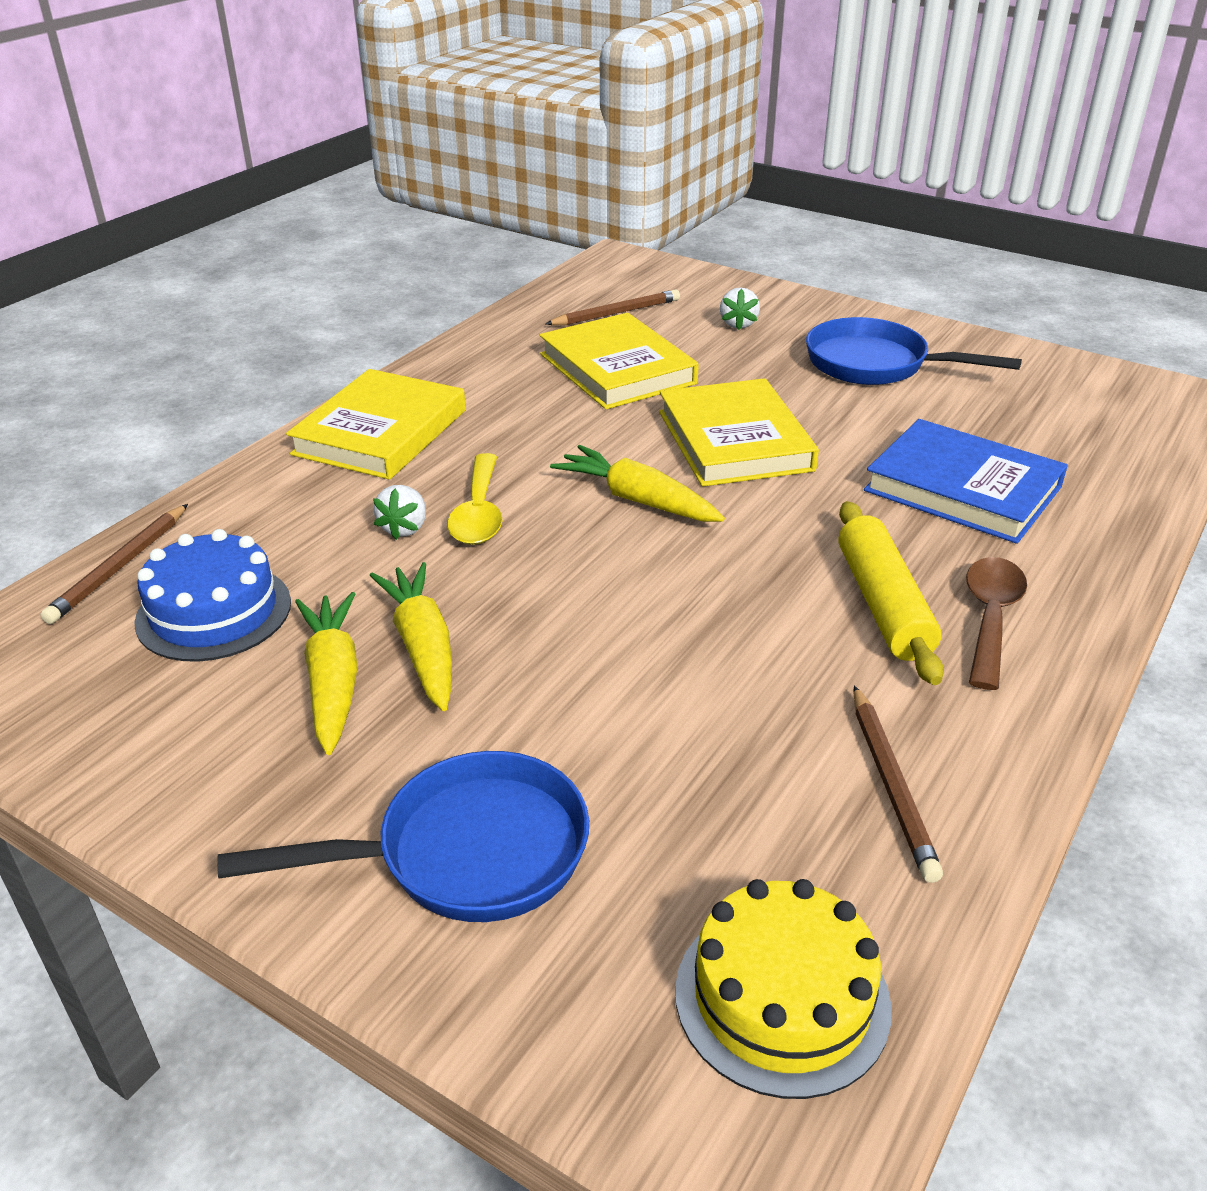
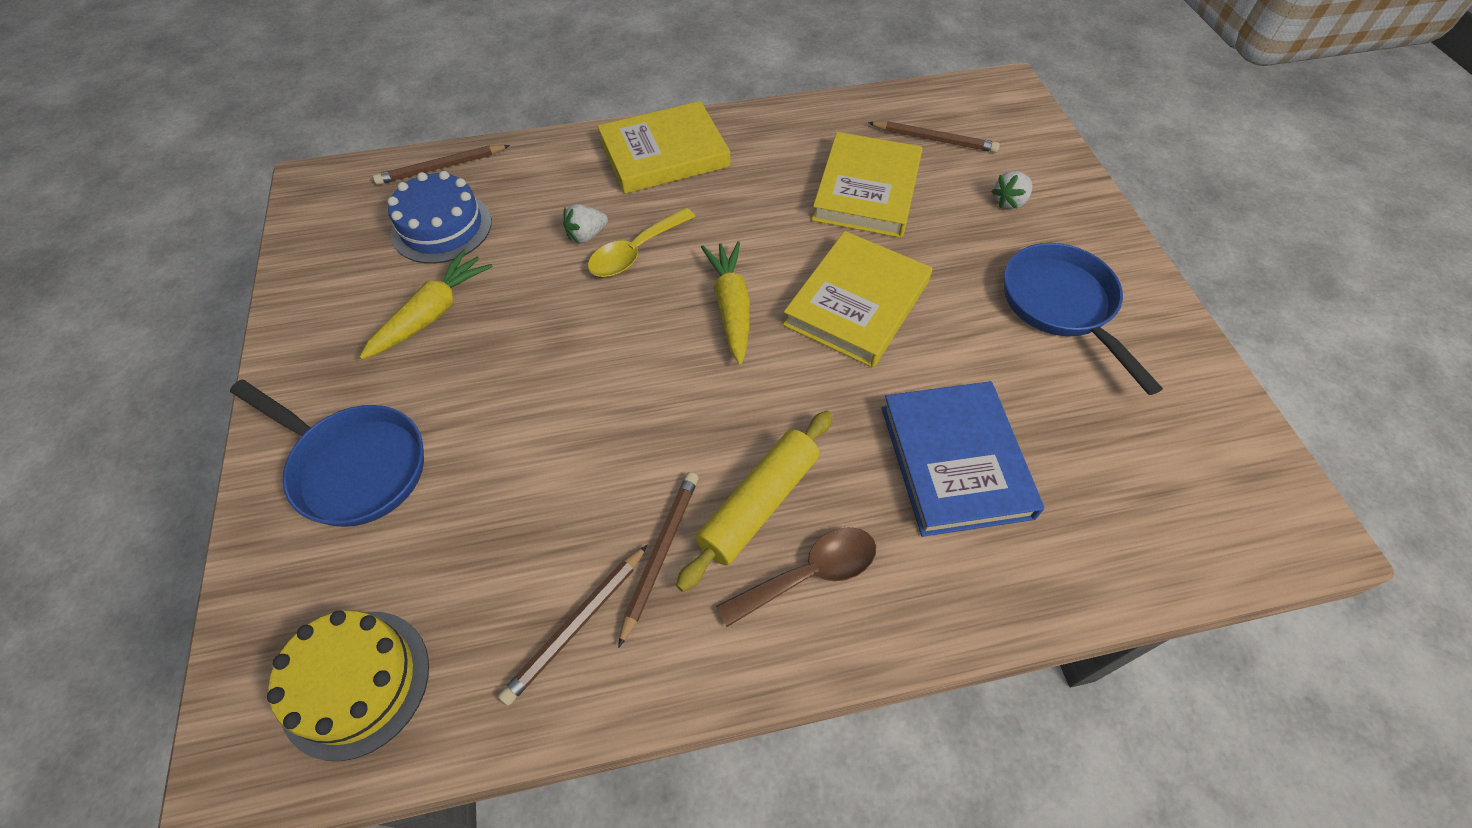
camera: 45 degrees right, 20 degrees up
(422, 646) = (494, 324): yellow carrot -> none
(869, 688) = (660, 553): none -> brown pencil

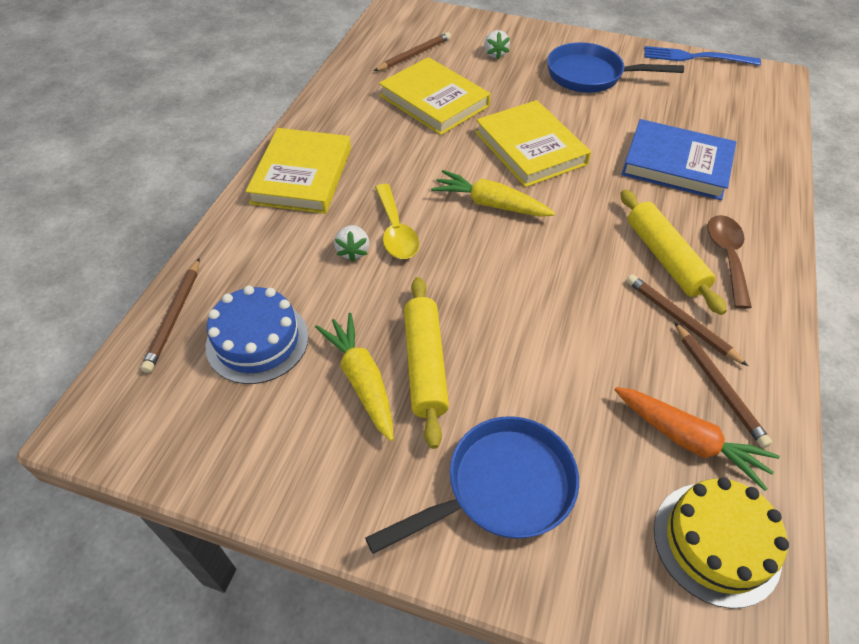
camera: 60 degrees left, 5 degrees down
(472, 350) = (424, 365): none -> yellow rolling pin
(480, 617) = (689, 441): none -> orange carrot
(1240, 408) = (696, 57): none -> blue fork

